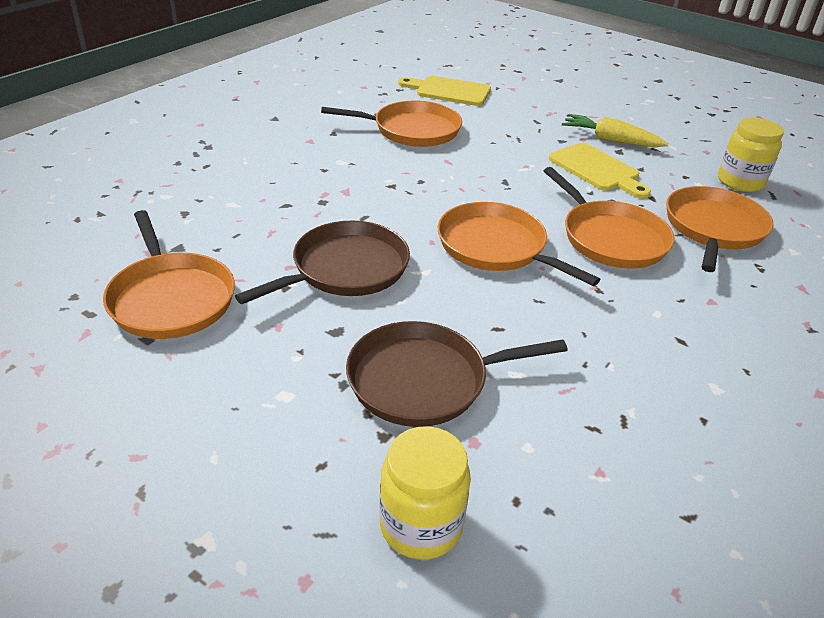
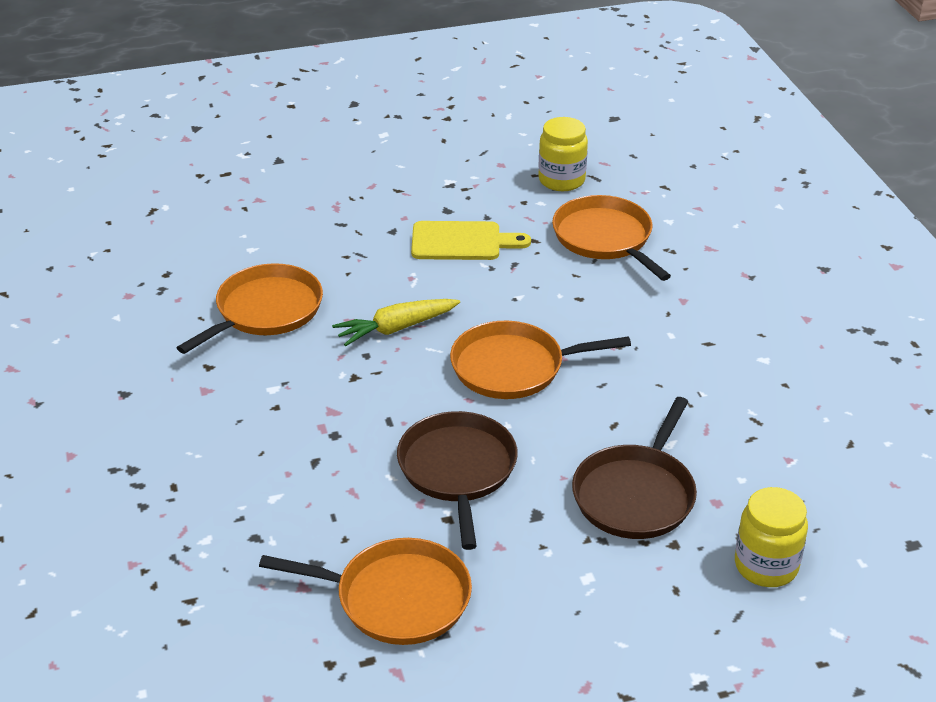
camera: 50 degrees left, 0 degrees up
(449, 91) = (213, 243): yellow cutting board -> none
(610, 140) = (423, 203): yellow carrot -> yellow carrot (395, 329)
(610, 238) = (563, 298): orange pan -> none

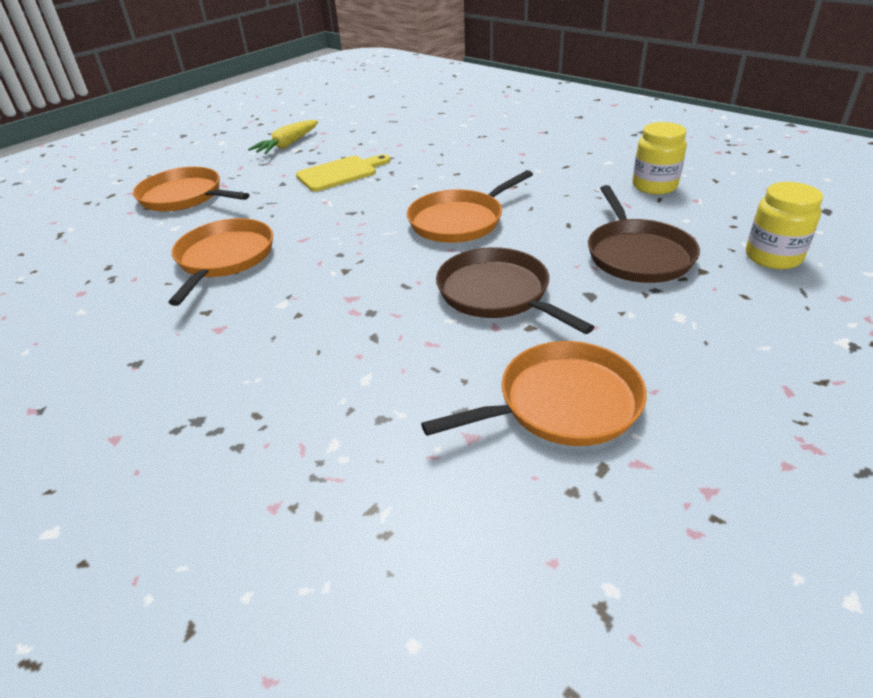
camera: 30 degrees left, 0 degrees up
(395, 329) = (346, 231): yellow carrot -> yellow carrot (287, 145)
(561, 180) = (372, 128): yellow jar -> yellow jar (654, 186)
(605, 238) = (435, 143): orange pan -> orange pan (185, 196)

